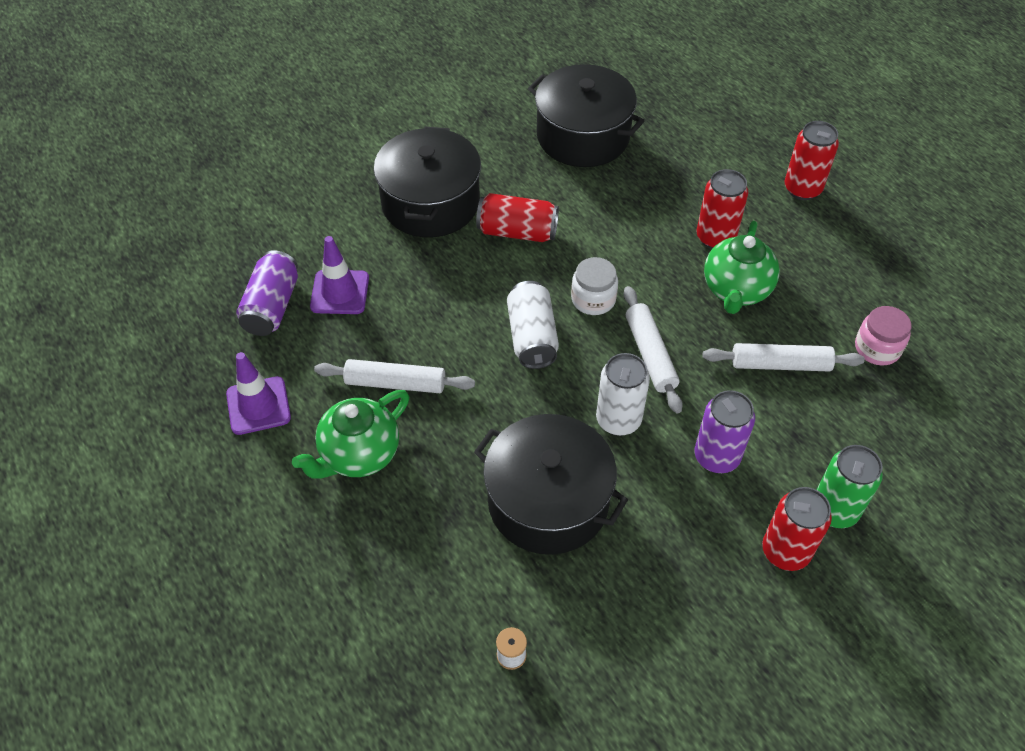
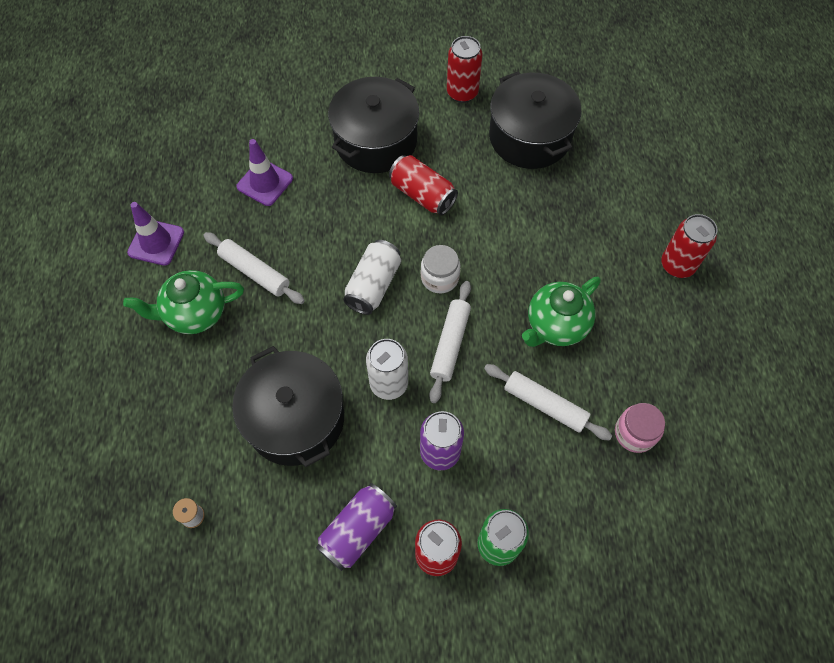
camera: 30 degrees right, 10 degrees up
(272, 306) = (213, 171): purple can -> purple can (358, 530)
(715, 237) = (572, 273): red can -> red can (462, 93)

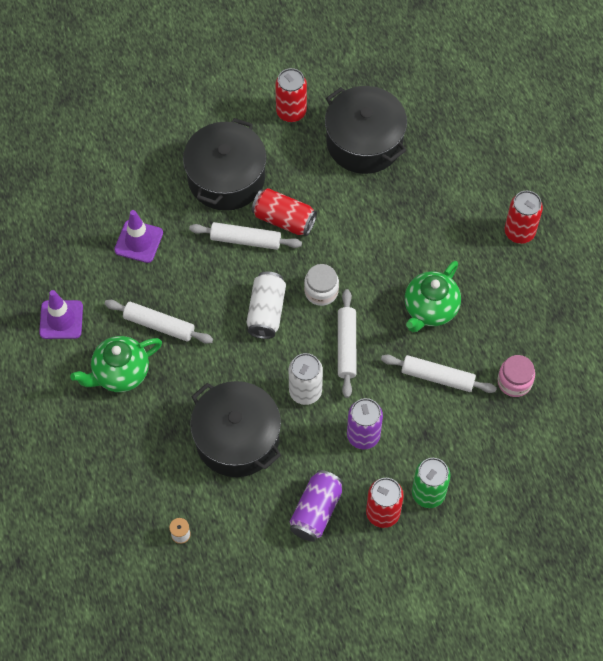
camera: 15 degrees left, 0 degrees up
(375, 206) = (245, 240): none -> white rolling pin

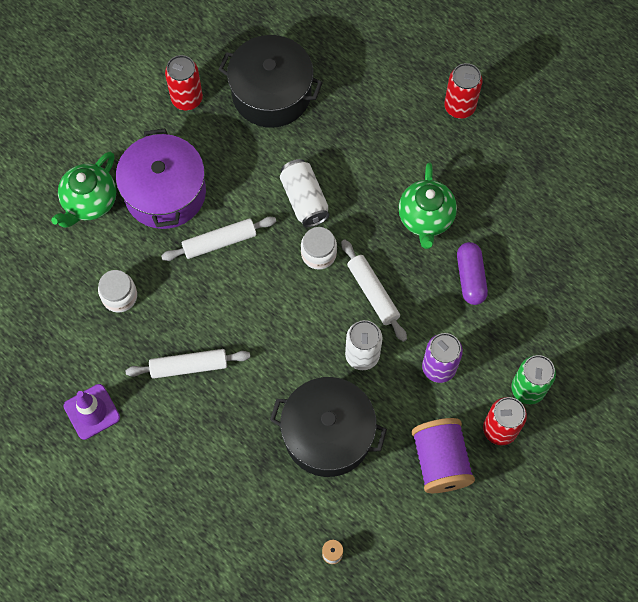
camera: 30 degrees left, 5 degrees up
(120, 373) = (181, 432): green teapot -> green teapot (90, 202)
(138, 241) = (119, 296): purple traffic cone -> white jar
(226, 178) = (165, 192): black pot -> purple pot
(266, 312) = (280, 300): white can -> white can (304, 199)
(284, 219) = (243, 204): red can -> none
(316, 511) = (440, 461): purple can -> purple spool
(437, 377) = (470, 278): white rolling pin -> purple capsule
(514, 382) = (538, 245): pink jar -> none

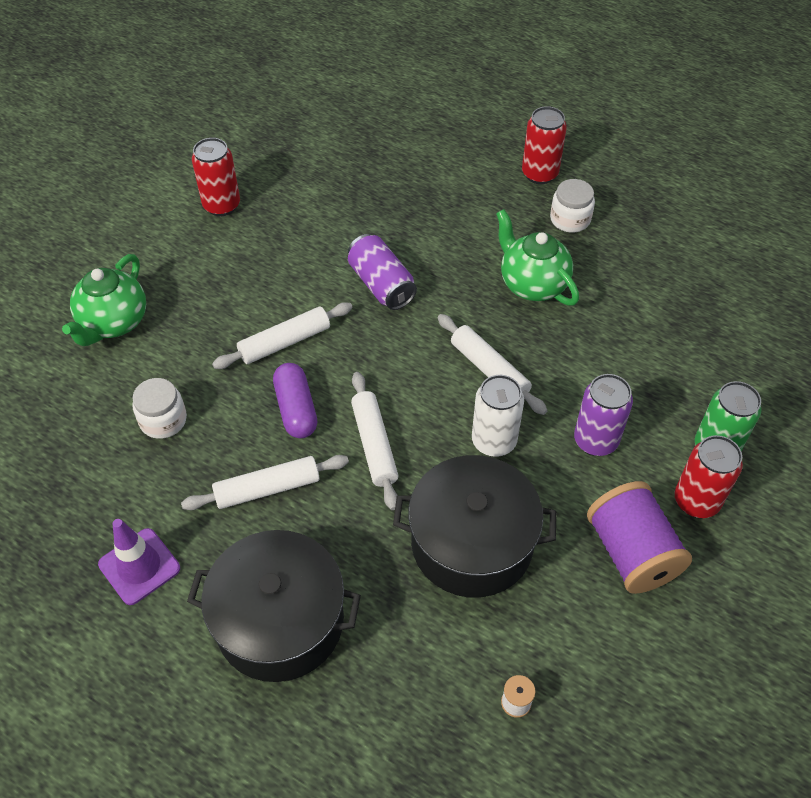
camera: 10 degrees left, 15 degrees down
(165, 192) = (208, 300): purple pot -> none
(271, 93) = (321, 188): black pot -> black pot (280, 621)
(273, 343) = (374, 445): none -> white rolling pin
(304, 199) = (381, 284): white can -> purple can
(318, 254) = (411, 338): white jar -> white jar (570, 219)
(425, 219) = (532, 284): green teapot -> green teapot turned 150 degrees clockwise
(470, 278) = (604, 337): purple capsule -> purple capsule (296, 409)

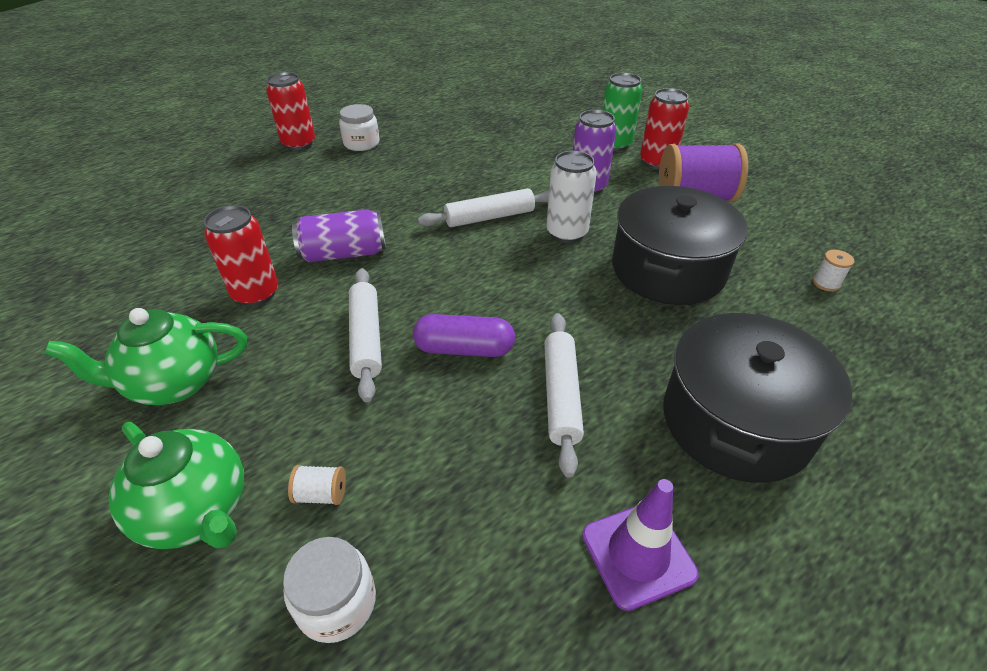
camera: 70 degrees left, 10 degrees down
(140, 376) = (321, 494): none -> white spool
(163, 420) = (412, 480): white jar -> white jar (337, 603)
(221, 205) = (104, 349): red can -> red can (256, 293)
(374, 445) = (538, 302): white rolling pin -> none
(532, 284) = (414, 175): green teapot -> green teapot (174, 383)

